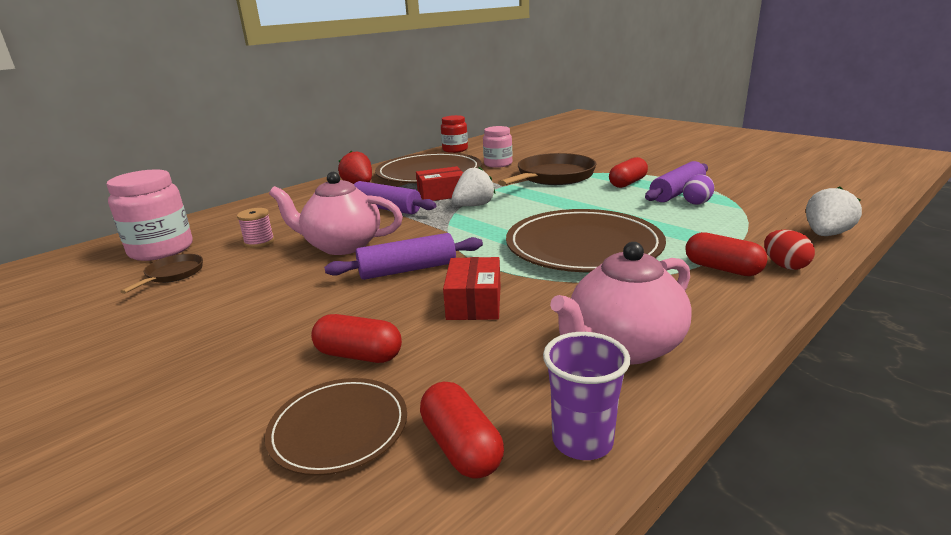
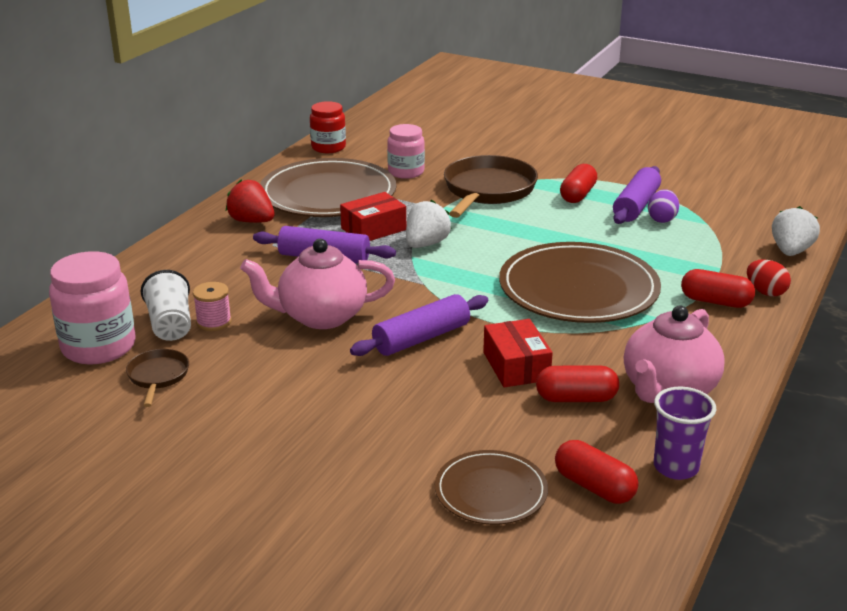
camera: 20 degrees left, 5 degrees up
(227, 241) = (170, 325): none -> white cup
(359, 355) = (452, 432): red capsule -> red capsule (576, 398)

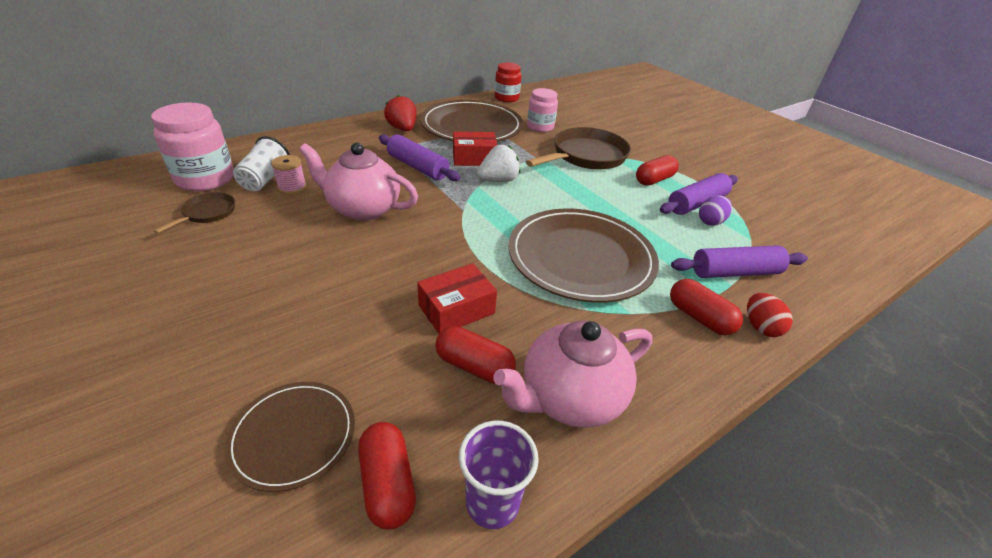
camera: 25 degrees right, 10 degrees up
(421, 338) = (411, 253): purple rolling pin -> purple rolling pin (735, 272)
(516, 366) = (456, 309): red box -> red box turned 45 degrees clockwise
(790, 251) = (818, 293): white strawberry -> none

